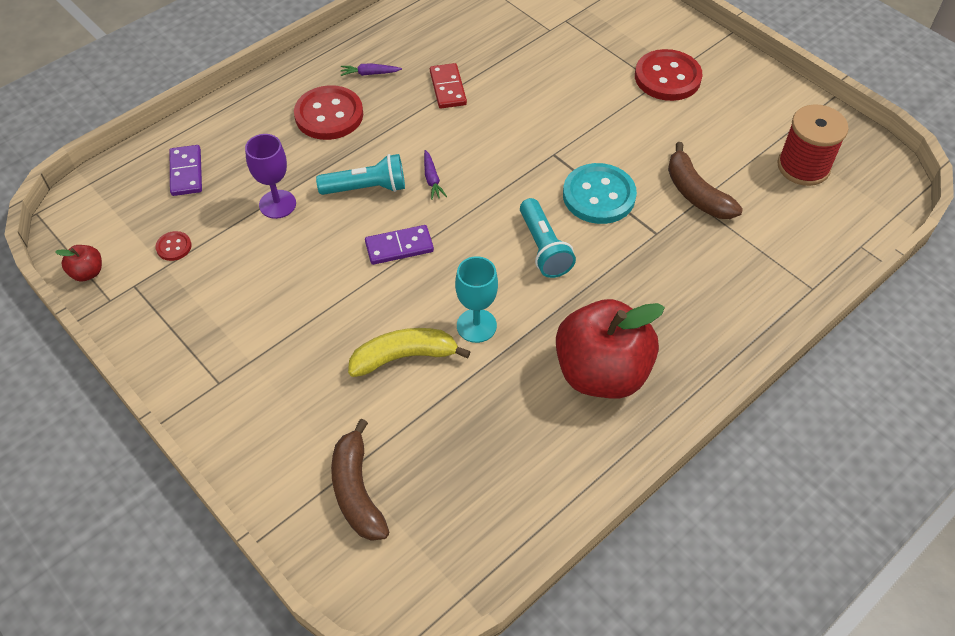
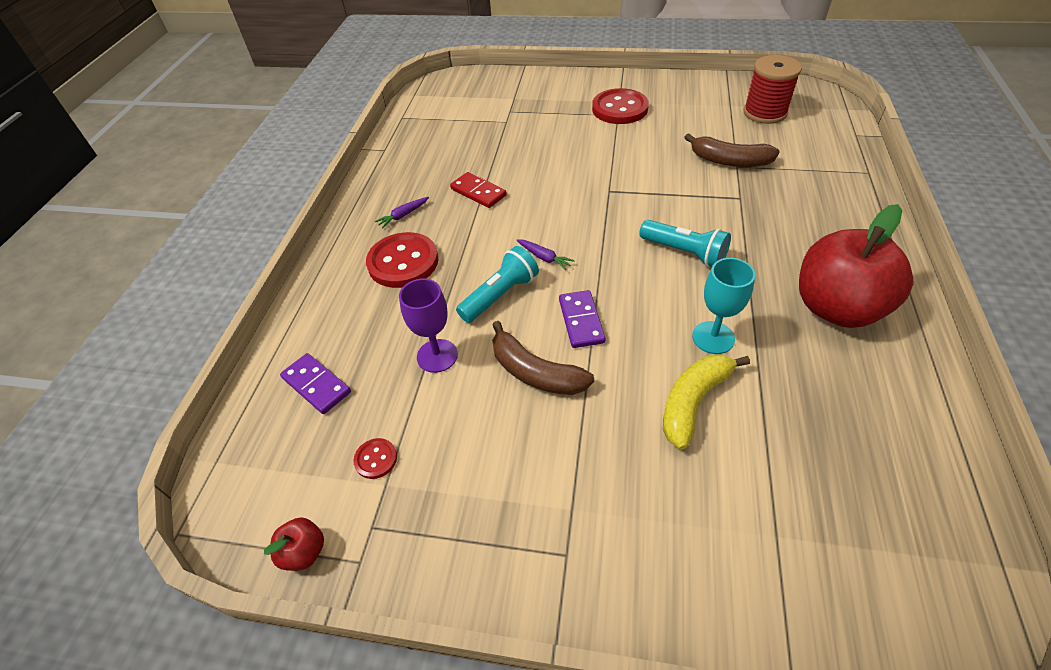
camera: 35 degrees left, 5 degrees down
(357, 490) = (807, 549): brown banana -> brown banana (535, 372)
(399, 247) = (581, 321): purple domino -> purple domino turned 45 degrees counterclockwise
(599, 196) = (673, 198): turquoise button -> none

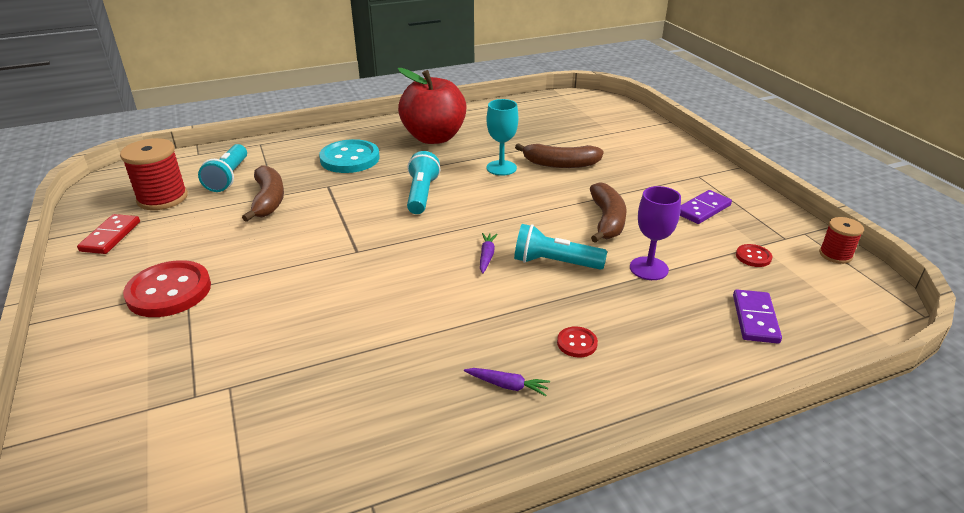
camera: 125 degrees left, 15 degrees down
(304, 552) = (835, 255): red apple -> red spool
(403, 262) = (577, 343): red button -> red button, size x0.46
(478, 192) = (417, 340): red domino -> red domino (110, 236)
(581, 321) = (540, 217): purple domino -> purple domino (703, 209)
(693, 402) = (560, 164): yellow banana -> brown banana
(790, 146) = (228, 177): none -> turquoise flashlight
(800, 224) = (350, 159): none -> turquoise button

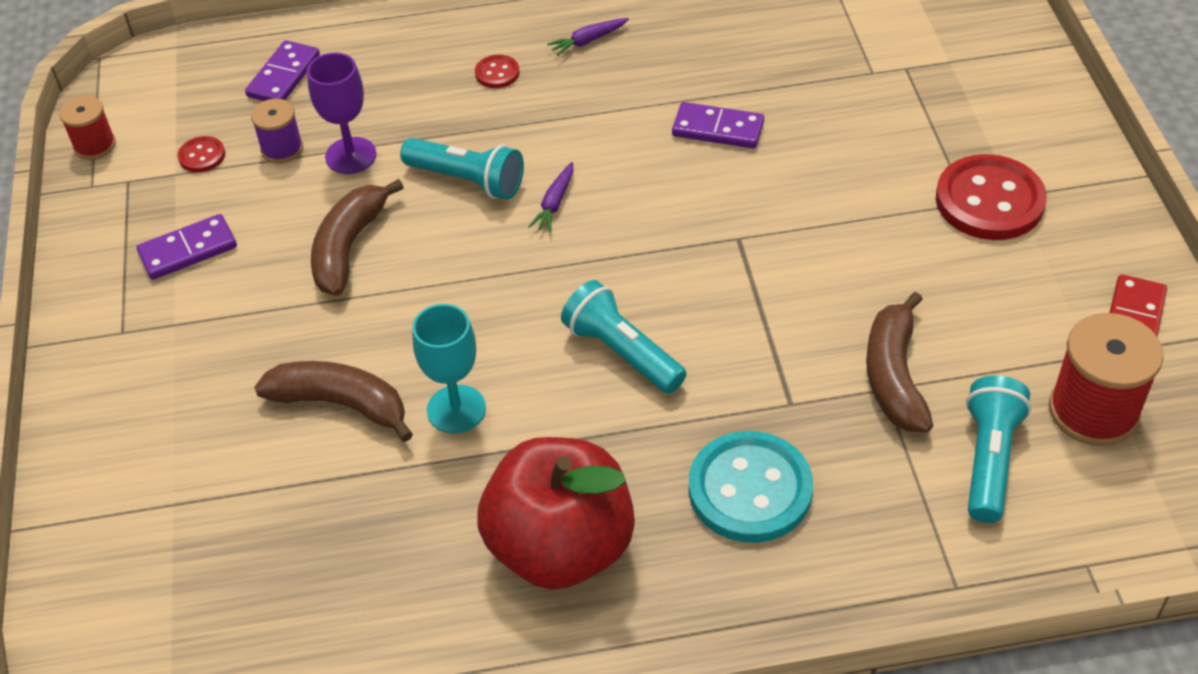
camera: 165 degrees left, 15 degrees up
(374, 318) = (718, 129): none -> purple domino
(421, 194) = (622, 352): turquoise flashlight -> turquoise flashlight turned 120 degrees clockwise
(507, 385) = (588, 41): purple carrot -> purple carrot turned 60 degrees counterclockwise
(702, 267) = (282, 149): none -> purple spool

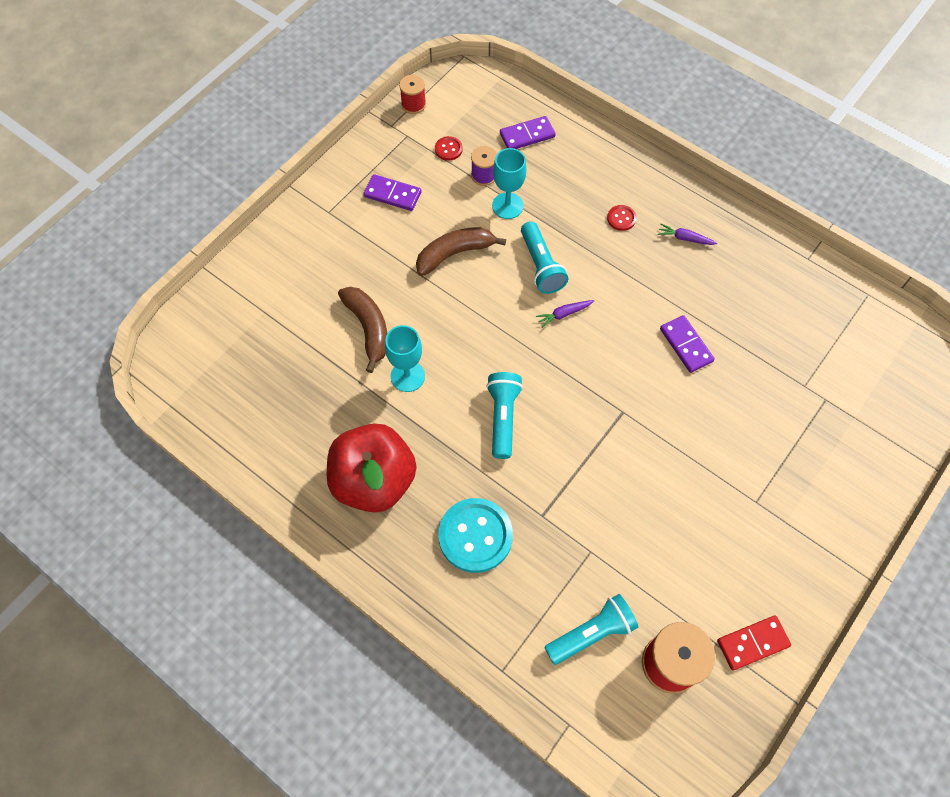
camera: 45 degrees right, 15 degrees up
(351, 155) = (507, 206): purple goblet -> turquoise goblet
(894, 376) = (603, 550): brown banana -> none
(989, 201) = (768, 512): red button -> none

